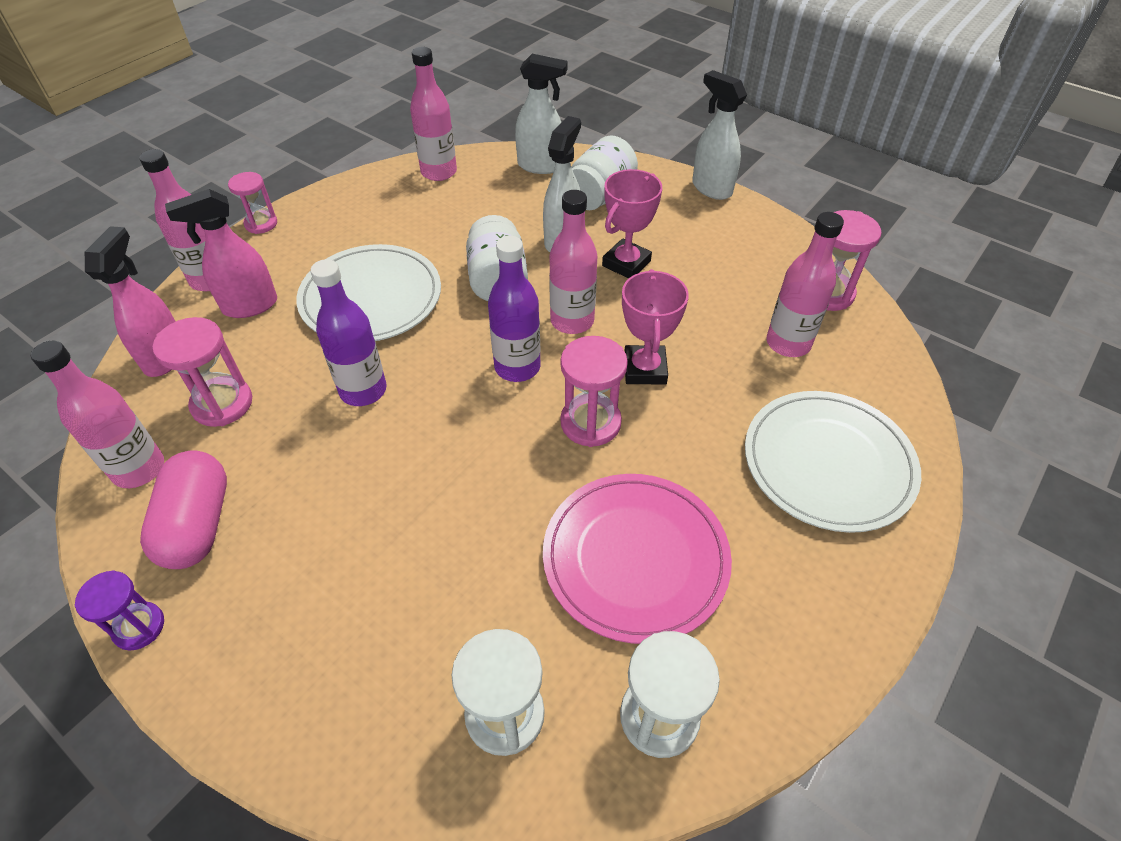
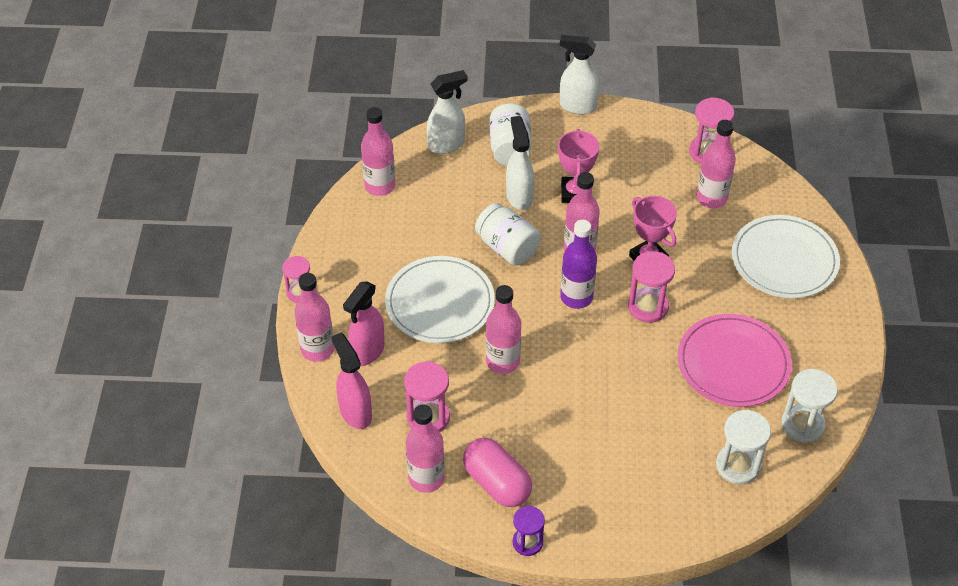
camera: 35 degrees left, 0 degrees up
(363, 390) = (502, 361): purple bottle -> pink bottle

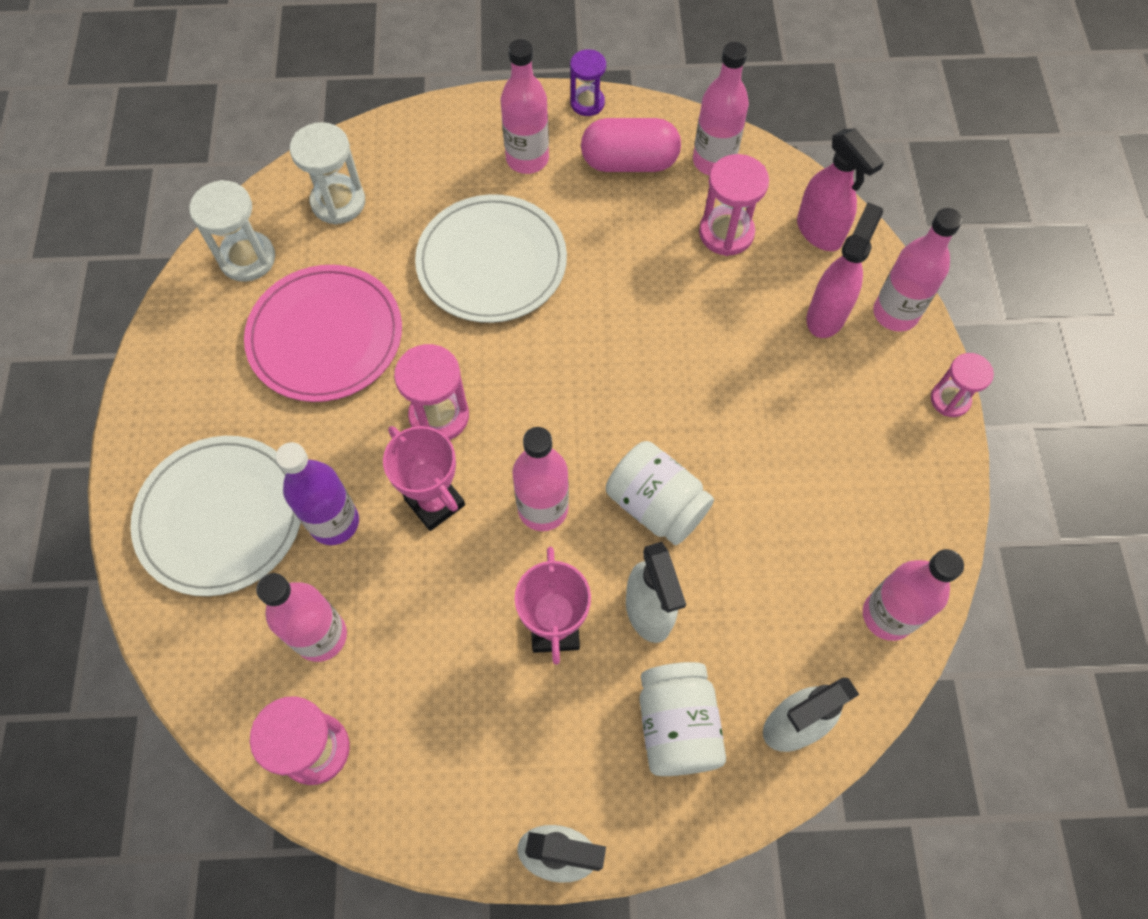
camera: 175 degrees right, 15 degrees up
(440, 302) = (743, 399): white plate -> white plate (491, 262)
(497, 483) = (629, 162): pink capsule -> pink capsule turned 45 degrees counterclockwise
(502, 361) = (641, 315): pink bottle -> pink bottle (527, 159)
(576, 297) = (544, 423): purple bottle -> purple bottle (334, 522)

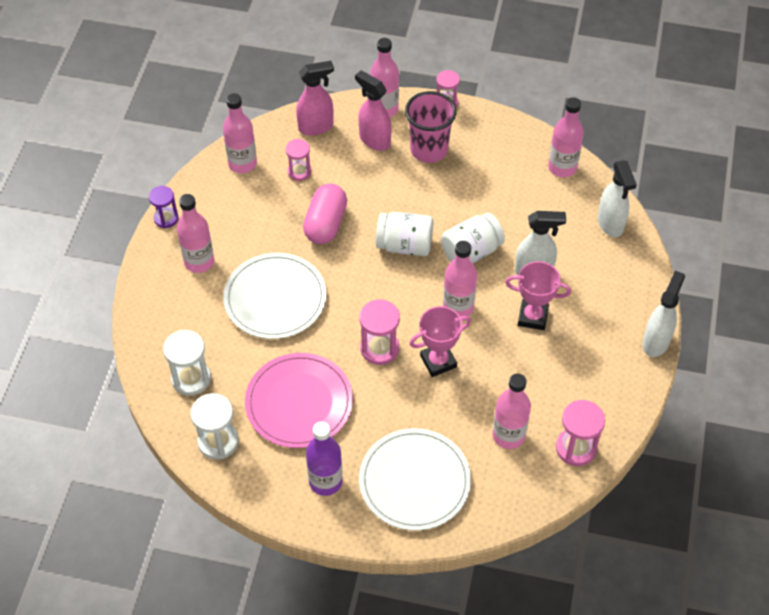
camera: 75 degrees left, 10 degrees down
(334, 522) = (436, 417): purple bottle -> purple bottle (325, 481)
(629, 162) = (225, 207): pink capsule -> pink capsule (326, 224)
(677, 725) = (600, 273): white jar -> white jar (404, 245)
(726, 233) = (299, 171): pink hourglass -> pink hourglass, size x0.67
(839, 396) = (429, 150): none -> pink cup

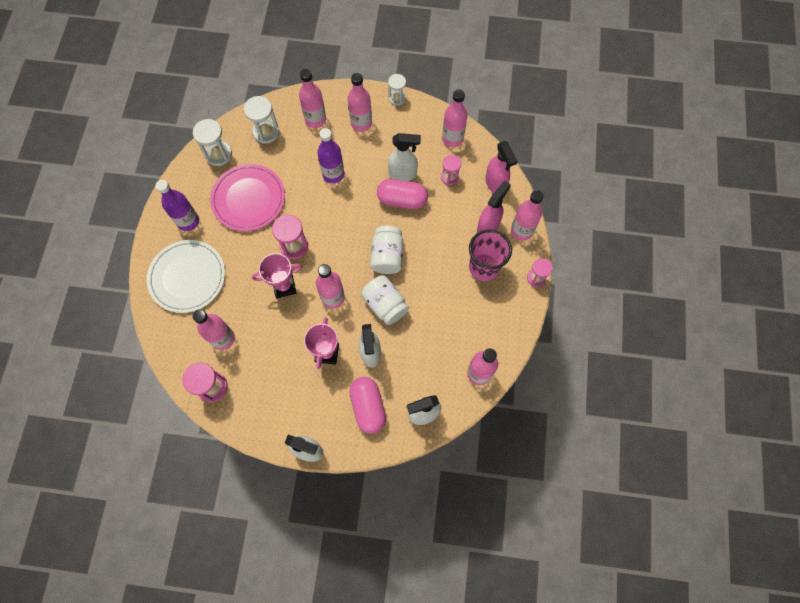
camera: 85 degrees right, 15 degrees up
(166, 218) = (397, 98): purple hourglass -> white hourglass
(182, 316) = (315, 120): none -> pink bottle
(275, 298) = (333, 174): white plate -> purple bottle
(287, 220) = (403, 174): none -> white spray bottle
(438, 361) = (284, 286): pink trophy -> pink trophy turned 75 degrees counterclockwise
(602, 277) = (368, 407): none -> pink capsule

